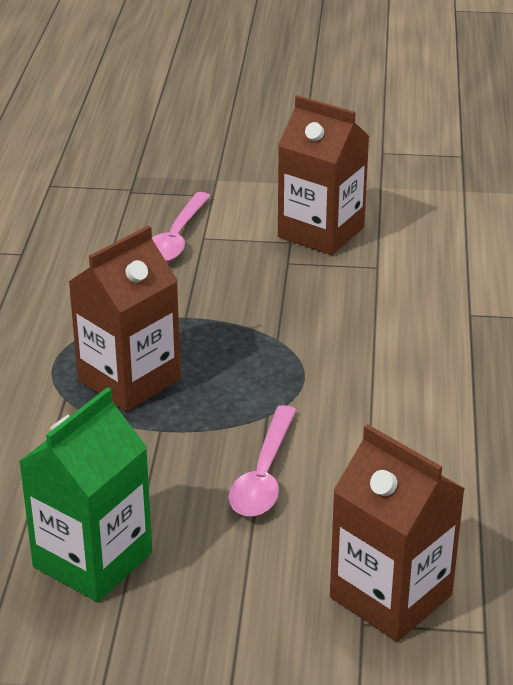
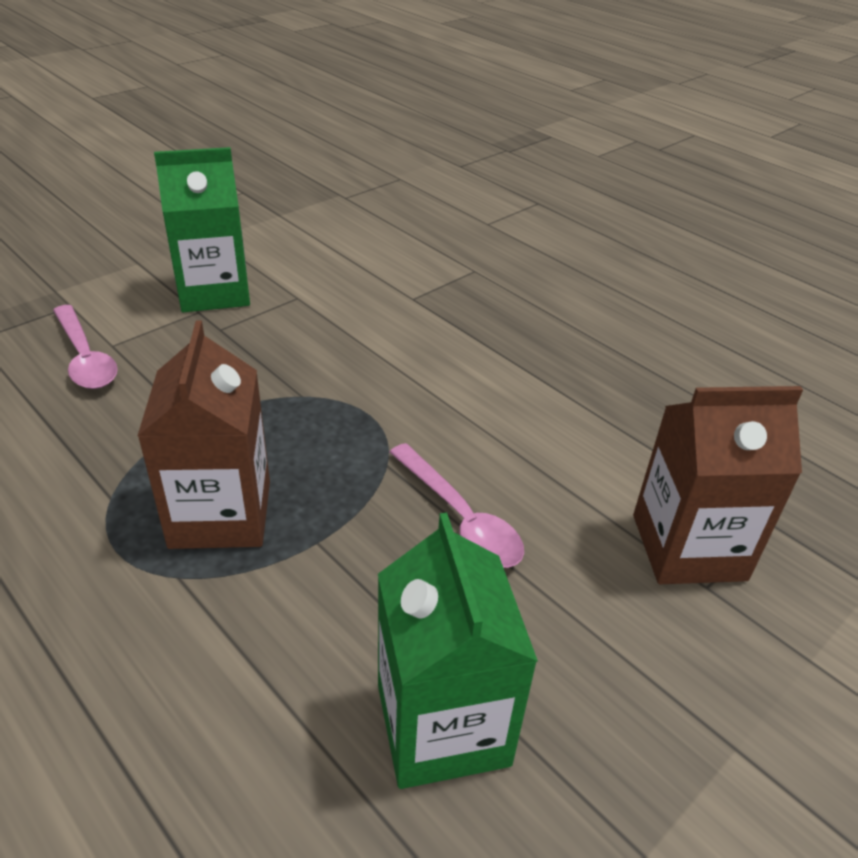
camera: 50 degrees left, 5 degrees up
(321, 232) = (214, 292): brown carton -> green carton

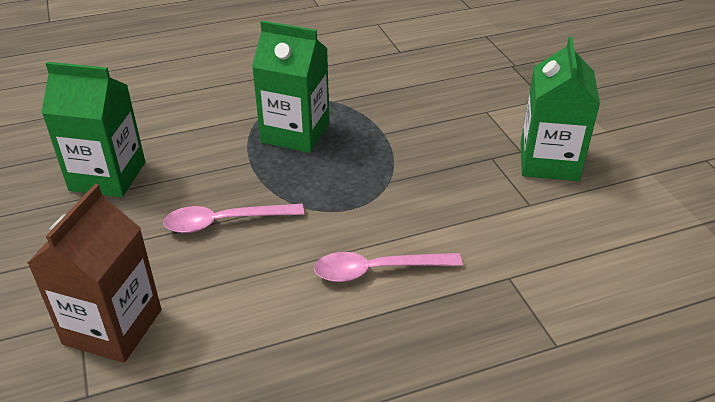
camera: 115 degrees right, 0 degrees up
(85, 358) = (474, 100): pink spoon -> pink spoon (377, 270)
(220, 514) = (295, 133): brown carton -> green carton

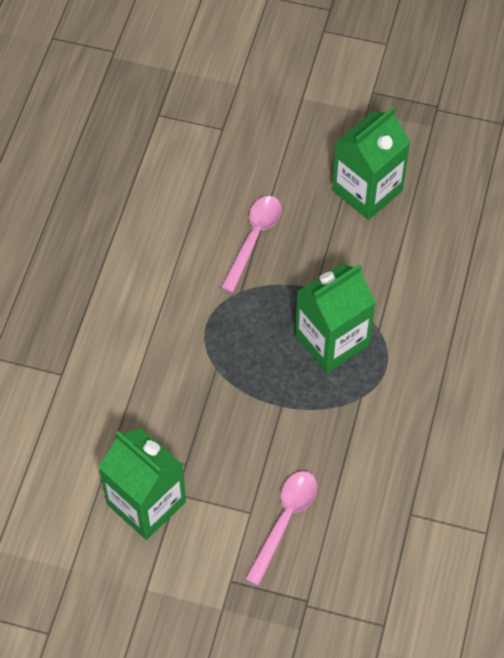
camera: 125 degrees right, 20 degrees up
(113, 327) = (201, 142): brown carton -> none
(377, 270) = (132, 301): pink spoon -> pink spoon (285, 521)

